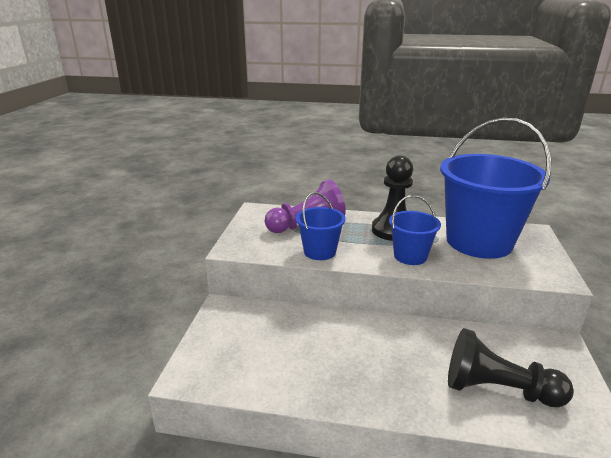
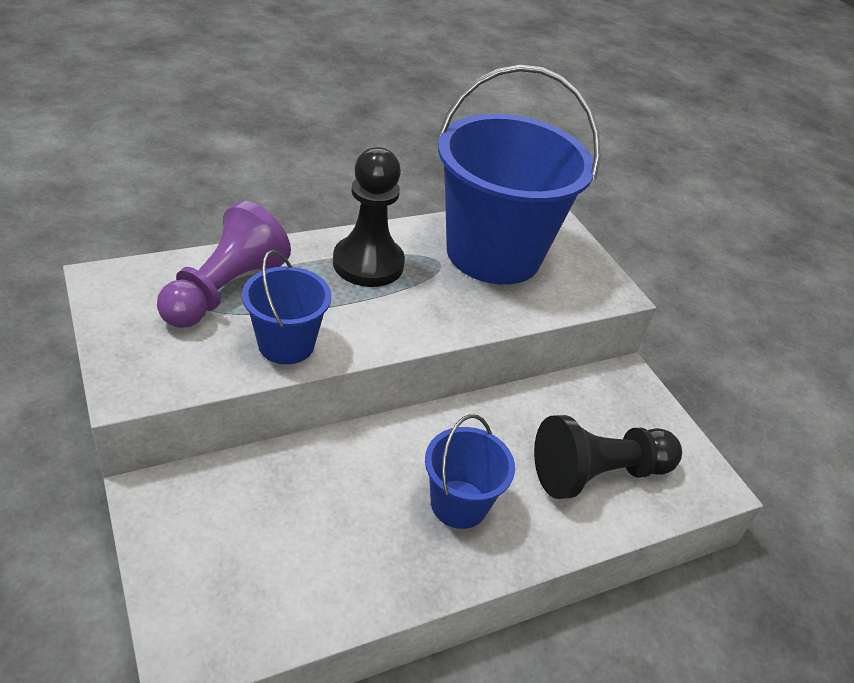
camera: 40 degrees left, 15 degrees up
(410, 256) = (422, 310): blue bucket -> blue bucket (459, 504)

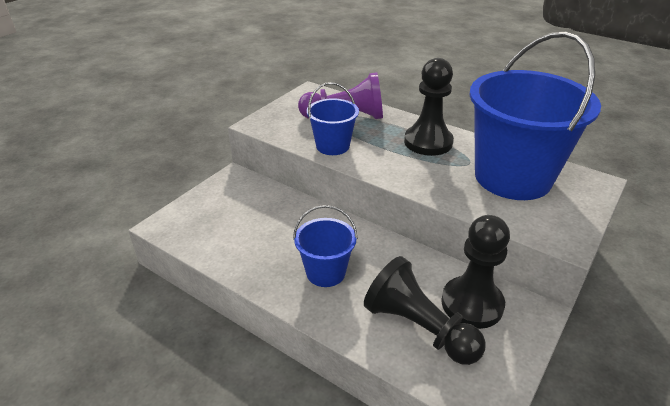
camera: 65 degrees right, 5 degrees down
(591, 412) = (472, 304): none -> black pawn

